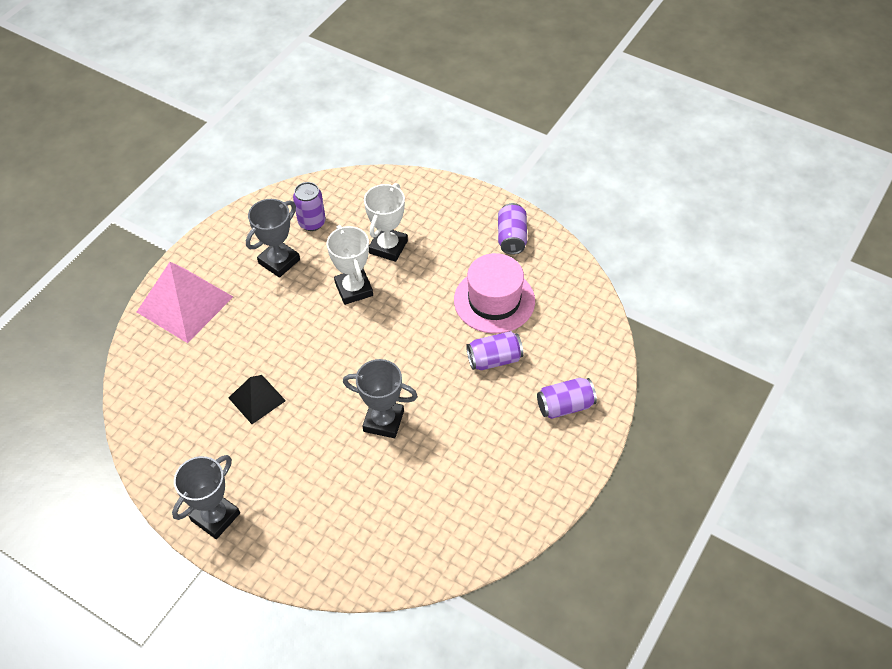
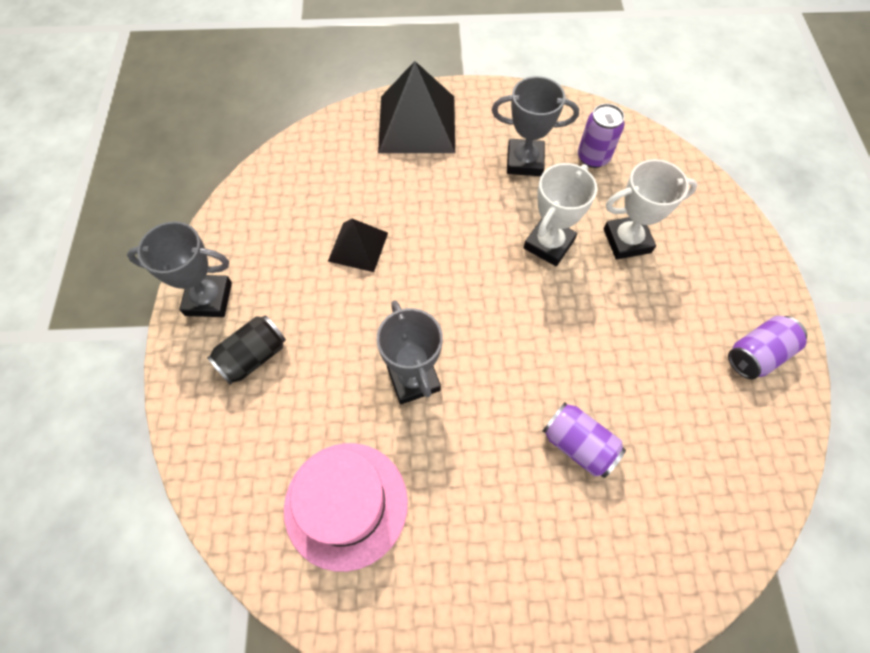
camera: 55 degrees right, 10 degrees up
(185, 304) = (417, 123): pink pyramid -> black pyramid
(288, 509) = (253, 356): none -> black can
(494, 300) = (656, 392): pink hat -> pink hat (346, 504)
(565, 406) = (580, 576): purple can -> none

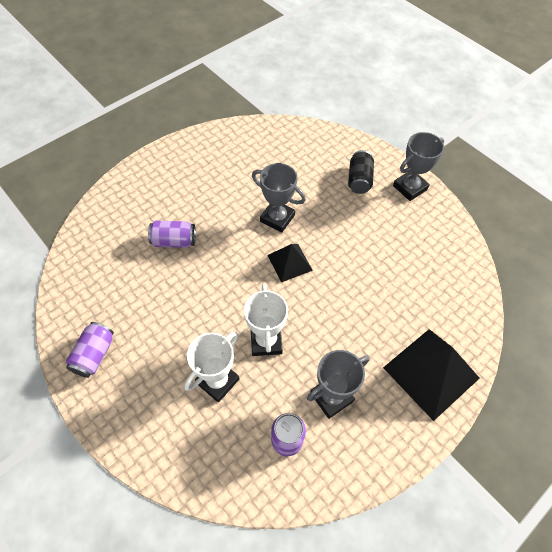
camera: 140 degrees right, 5 degrees down
(346, 504) = (260, 158): pink hat -> none
(358, 246) = (372, 261): black pyramid -> black pyramid (290, 262)

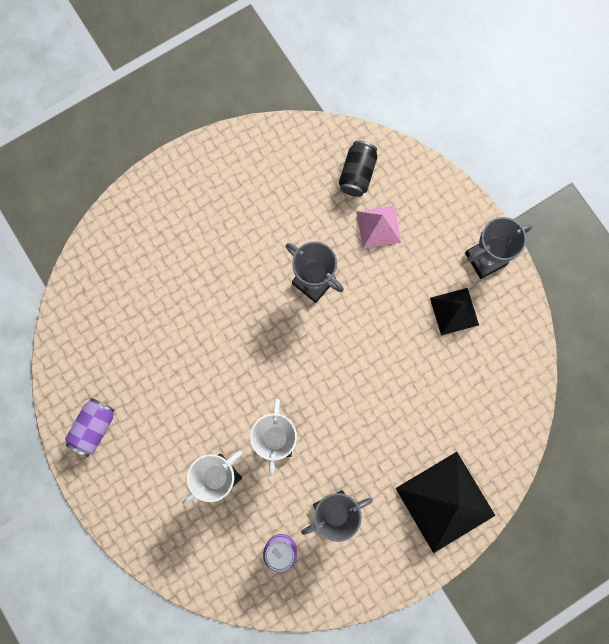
camera: 10 degrees right, 20 degrees up
(174, 241) = (188, 297): purple can -> none
(290, 262) = (318, 345): black pyramid -> black pyramid (454, 311)
(321, 176) = (378, 226): none -> pink pyramid
(359, 180) = (425, 238): black can -> black can (357, 174)

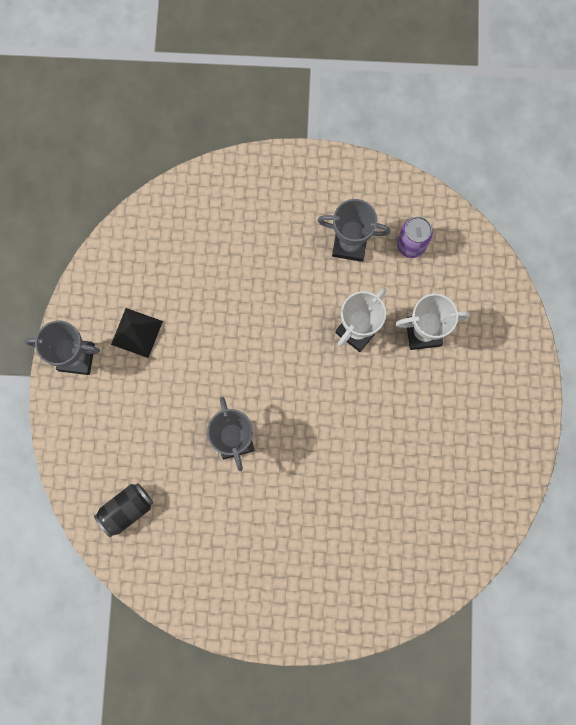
camera: 145 degrees left, 0 degrees up
(94, 428) = (503, 443): purple can -> none
(378, 226) = (144, 448): pink pyramid -> none
(445, 502) = (258, 194): black pyramid -> none

